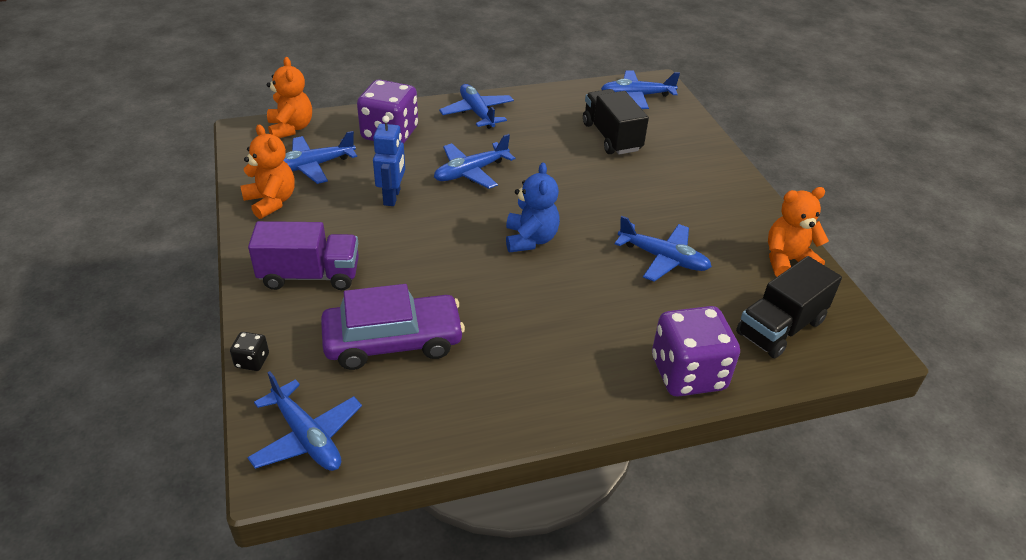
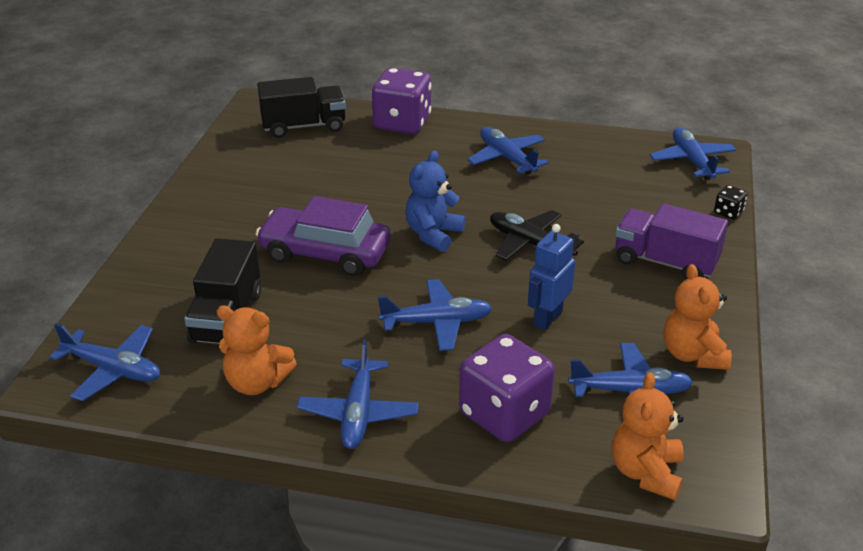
camera: 150 degrees left, 5 degrees down
(393, 341) = (607, 195): purple car -> purple car (325, 253)
(441, 257) = (530, 243): none -> black plane
(663, 258) = (331, 187): blue plane -> blue plane (507, 158)
(787, 261) = (232, 158): orange teddy bear -> orange teddy bear (257, 382)

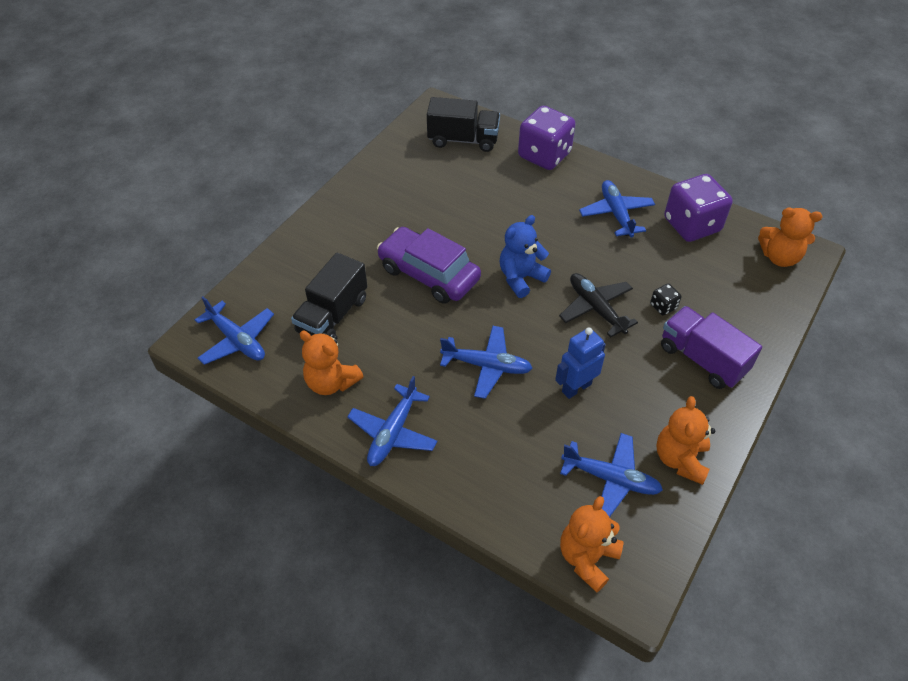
camera: 20 degrees right, 15 degrees up
(504, 414) = (501, 468): purple dice -> purple dice (692, 225)
(692, 161) = (779, 257): blue plane -> orange teddy bear
(728, 212) = (785, 322): black dice -> black dice (663, 306)

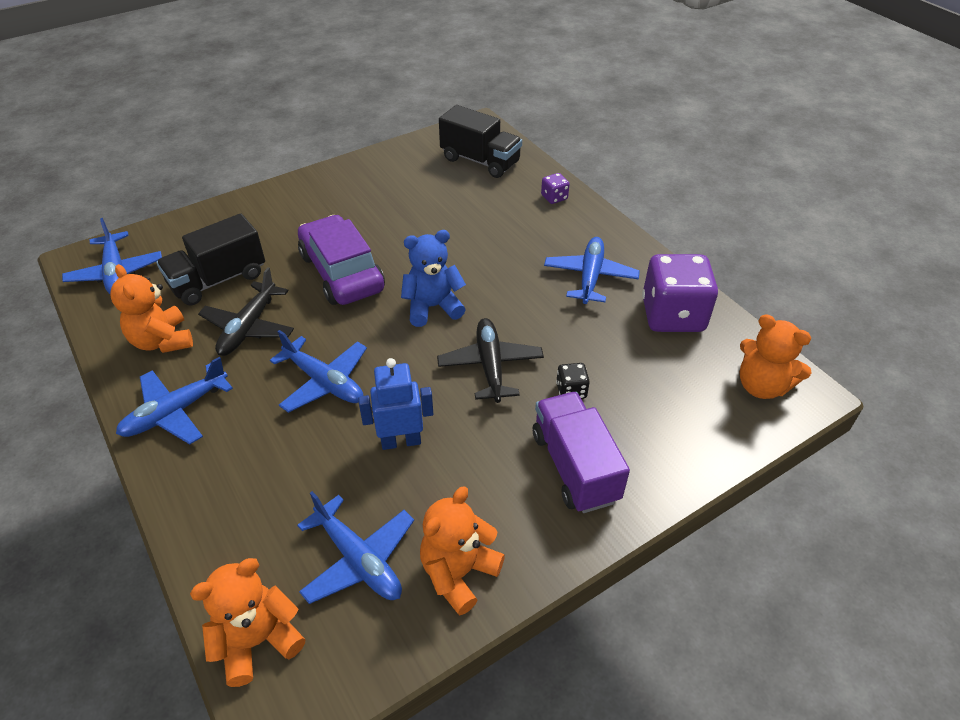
camera: 25 degrees right, 5 degrees down
(392, 345) = (248, 327): none -> black plane
(544, 155) = (554, 197): purple dice -> purple dice, size x0.43

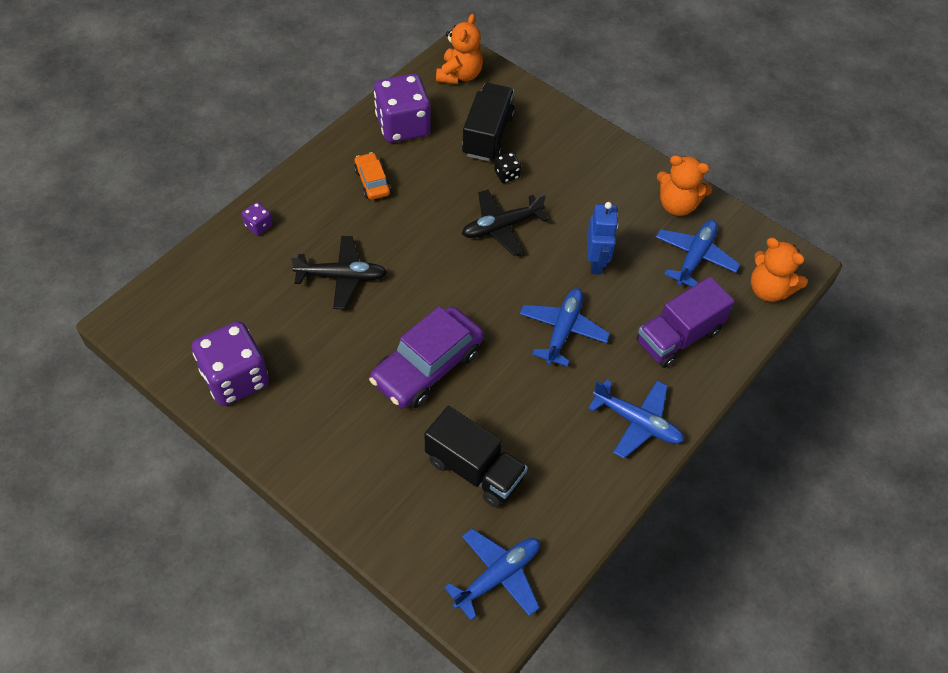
camera: 110 degrees left, 10 degrees up
(162, 341) = (569, 476): orange teddy bear -> none
(248, 327) = (526, 412): black plane -> black plane (342, 277)
(395, 168) = (235, 378): none -> purple dice
(401, 441) = (596, 262): blue robot -> blue robot turned 150 degrees counterclockwise
(432, 307) = (449, 282): blue teddy bear -> none
(480, 161) = (204, 302): black truck -> black truck (488, 135)
(574, 466) = (573, 163): purple truck -> purple truck (678, 336)
(590, 276) = (372, 181): blue plane -> orange car

